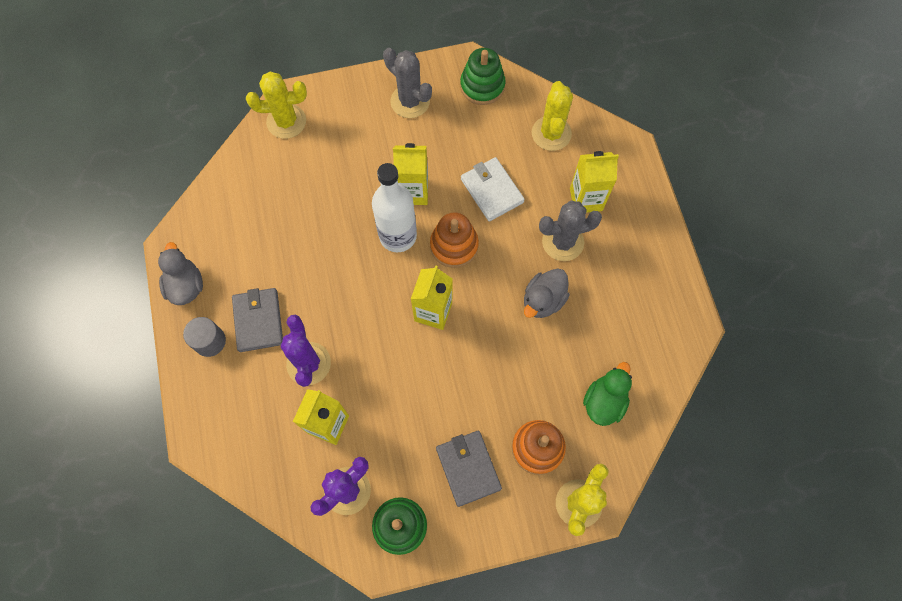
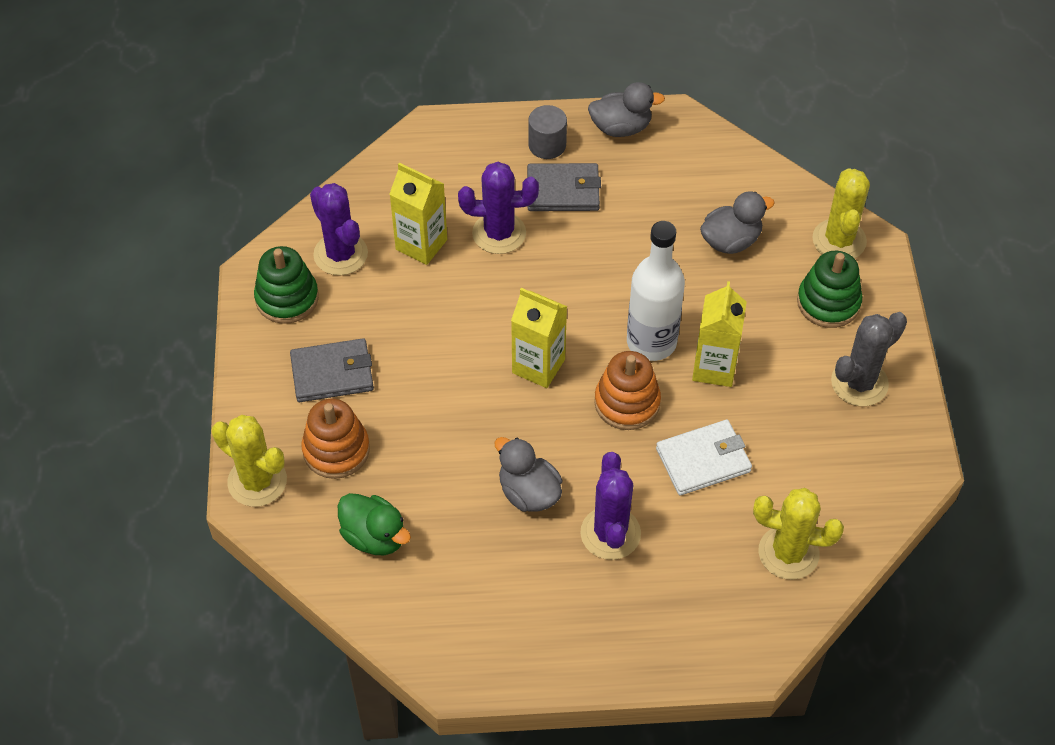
camera: 100 degrees right, 15 degrees down
(295, 192) = (731, 241): none -> grey duck
(482, 86) = (879, 477): green stacking toy -> green stacking toy (828, 302)
(563, 242) = (610, 533): grey cactus -> purple cactus
(586, 199) = (673, 577): yellow carton -> none

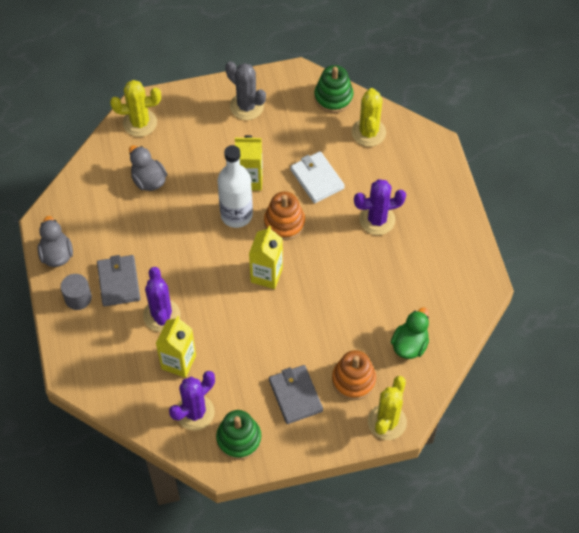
camera: 100 degrees left, 5 degrees up
(528, 493) = (360, 266): grey duck -> none
(828, 302) = (190, 125): green stacking toy -> green stacking toy (333, 97)

